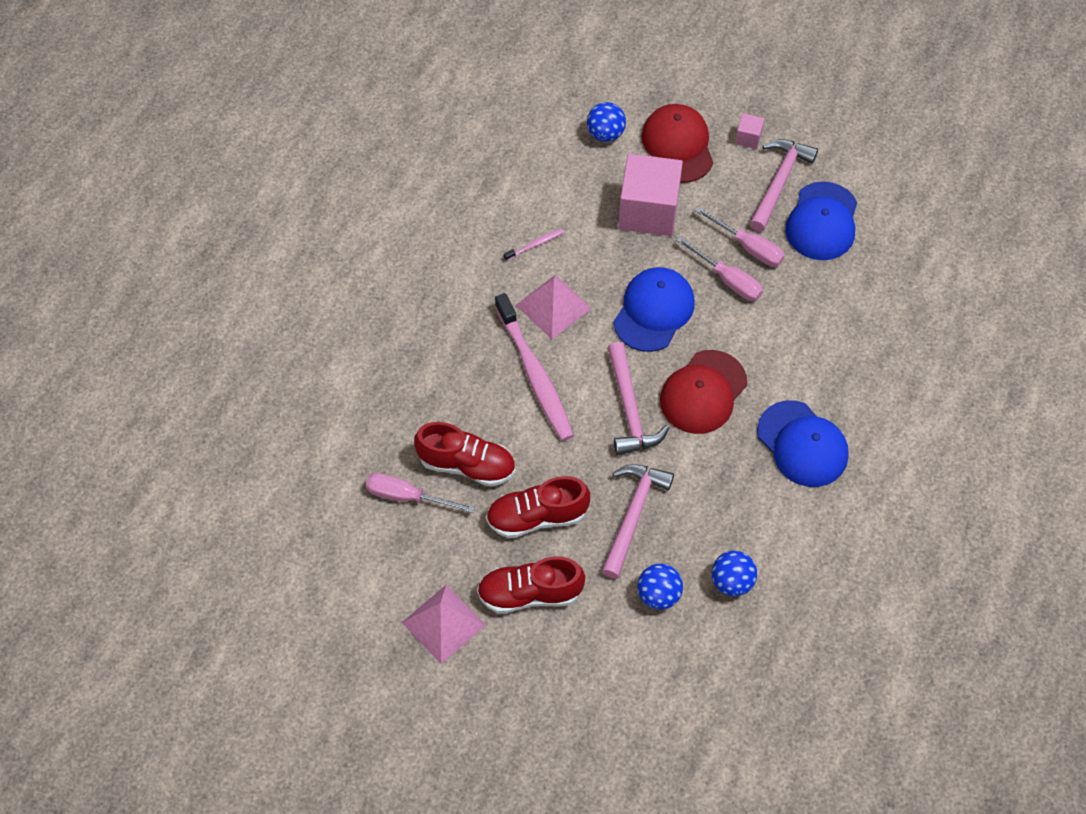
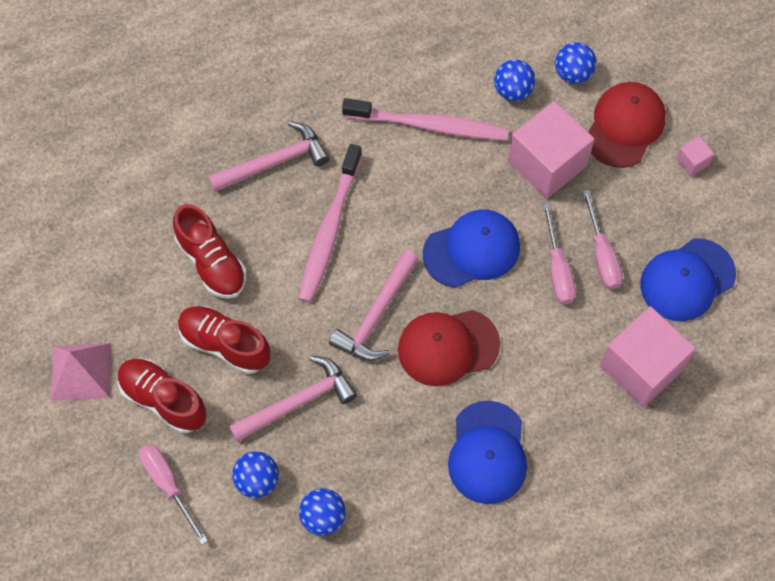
camera: 40 degrees right, 5 degrees up
(407, 496) = (146, 253): pink screwdriver -> pink screwdriver (168, 485)
(535, 245) = (428, 125): pink toothbrush -> pink toothbrush, size x2.41
(553, 306) = (395, 186): pink pyramid -> none
(573, 176) = (513, 91): none -> blue ball
(779, 182) = (682, 219): pink hammer -> pink hammer (275, 162)
(849, 304) = (641, 367): none -> pink cube

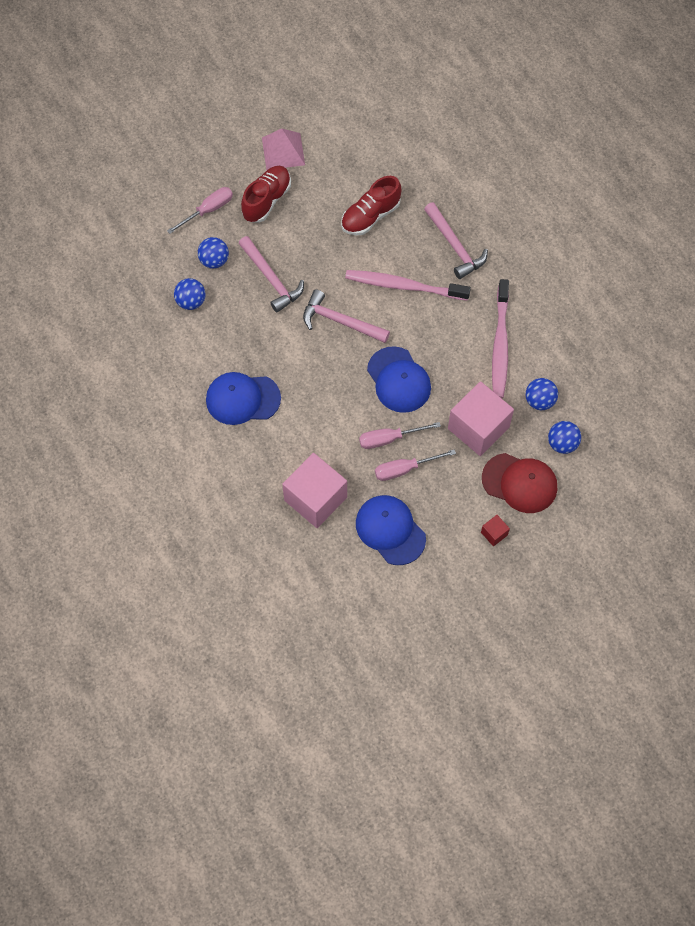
camera: 85 degrees right, 0 degrees up
(224, 344) = (309, 231): red shoe -> none
(448, 347) = (320, 369): red cap -> none
(692, 162) = (494, 533): pink cube -> red cube

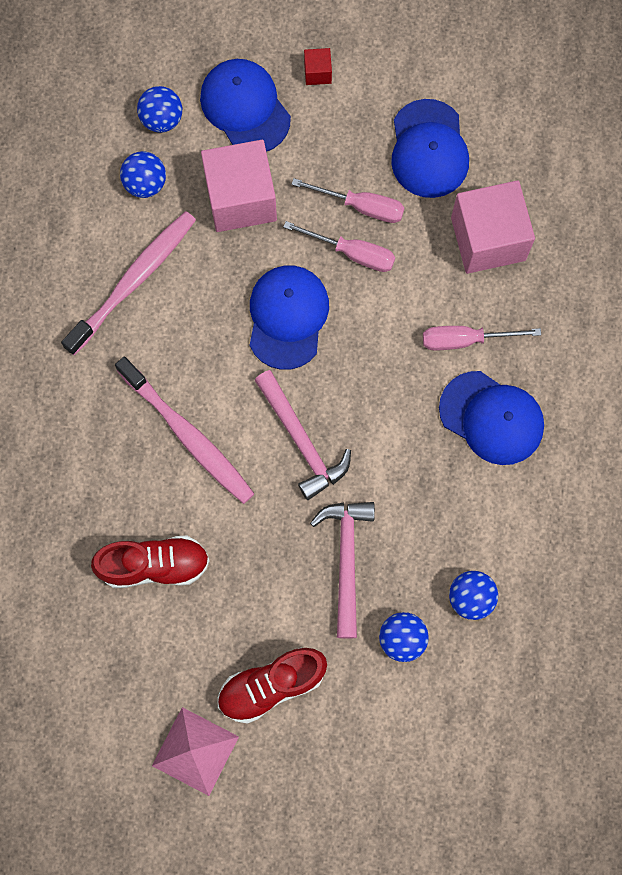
camera: 145 degrees left, 10 degrees up
(208, 210) = (360, 724): pink screwdriver -> pink screwdriver (465, 340)
(455, 246) = (82, 447): pink hammer -> none
(519, 483) = (245, 107): red cap -> blue cap

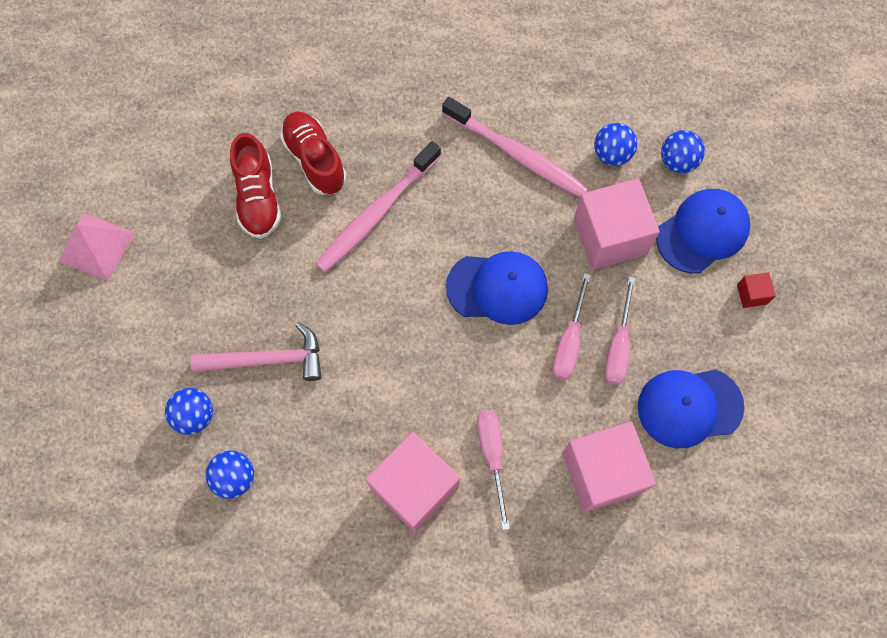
camera: 85 degrees right, 5 degrees down
(271, 685) = (152, 304): red shoe -> red shoe (315, 160)
(301, 441) = (378, 310): pink hammer -> none
(491, 418) = (414, 487): blue cap -> pink cube

